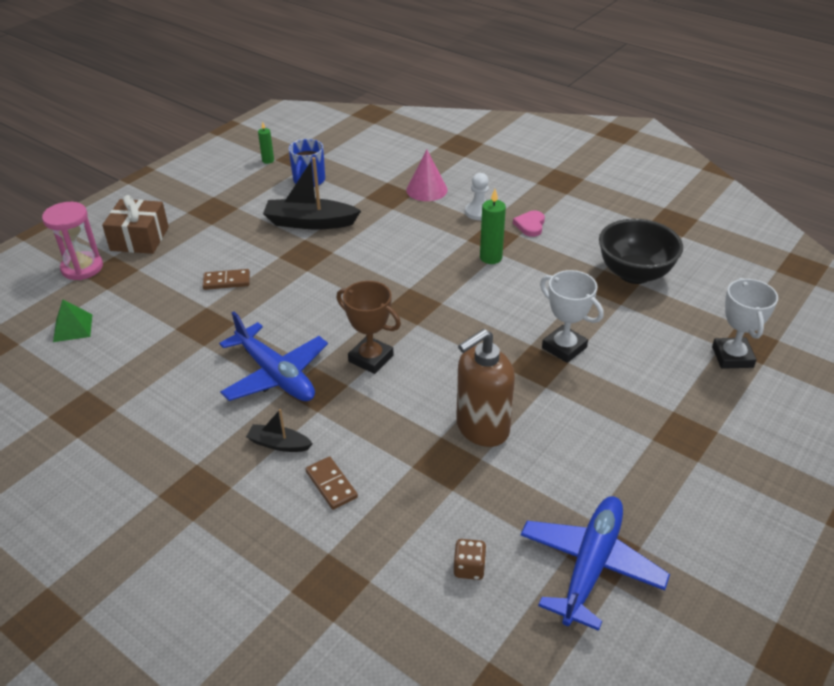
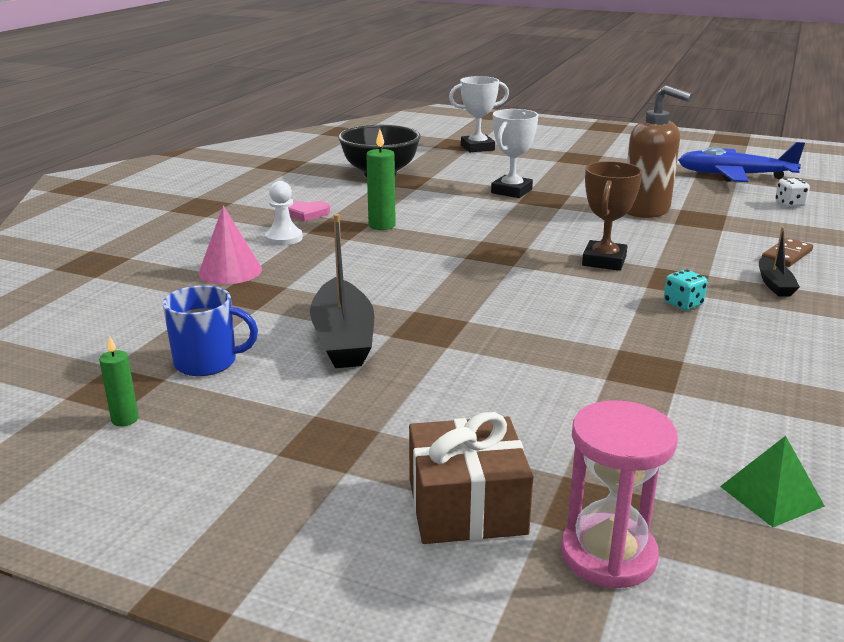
camera: 105 degrees left, 15 degrees down
(226, 281) = (534, 375): brown domino -> none
(275, 375) = (683, 304): blue plane -> turquoise dice
(469, 568) = (789, 204): brown dice -> white dice

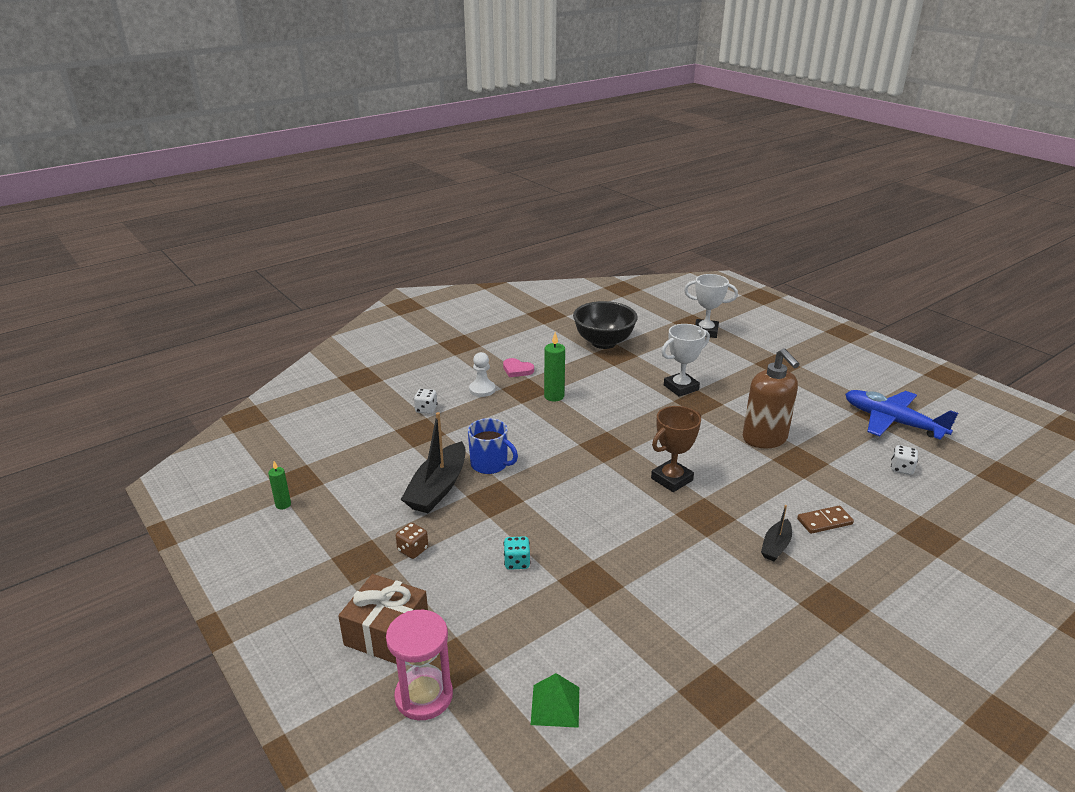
camera: 30 degrees right, 5 degrees up
(207, 362) = (353, 479): blue mug -> blue mug (490, 464)
(230, 271) = (426, 409): pink cone -> white dice
(388, 408) = (413, 550): none -> brown dice
(683, 304) = (682, 539): turquoise dice -> turquoise dice (517, 562)

